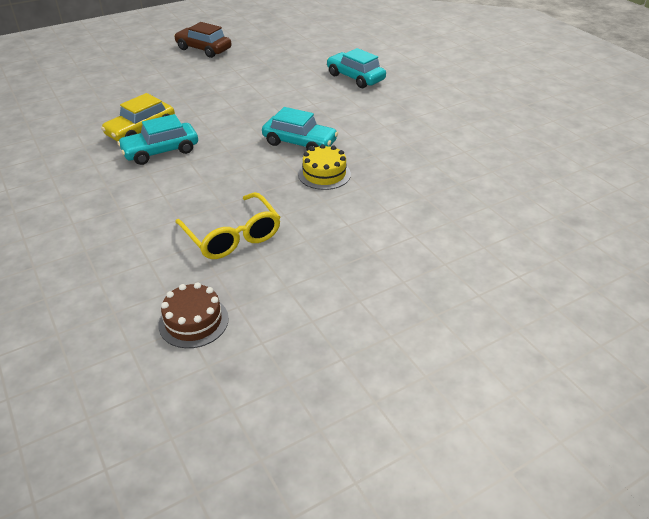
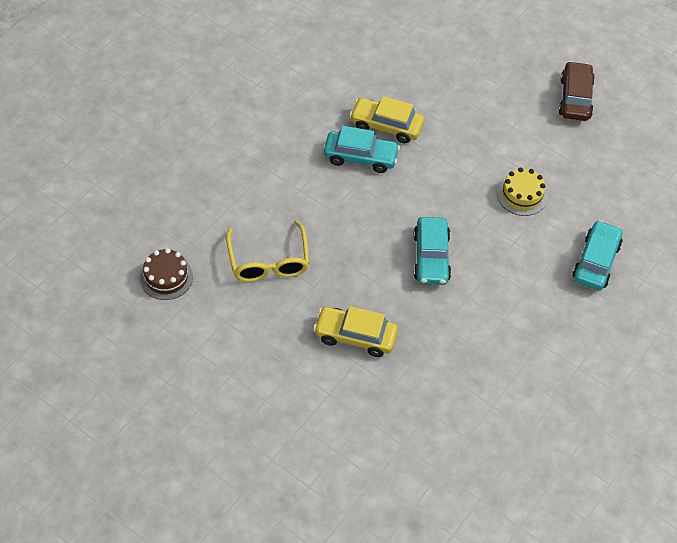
camera: 65 degrees right, 15 degrees up
(160, 151) = (360, 157): turquoise car -> turquoise car turned 150 degrees clockwise
(232, 236) = (268, 261): yellow glasses -> yellow glasses turned 45 degrees counterclockwise
(324, 174) = (388, 295): yellow cake -> yellow cake (522, 195)
(357, 203) = (355, 336): none -> yellow car

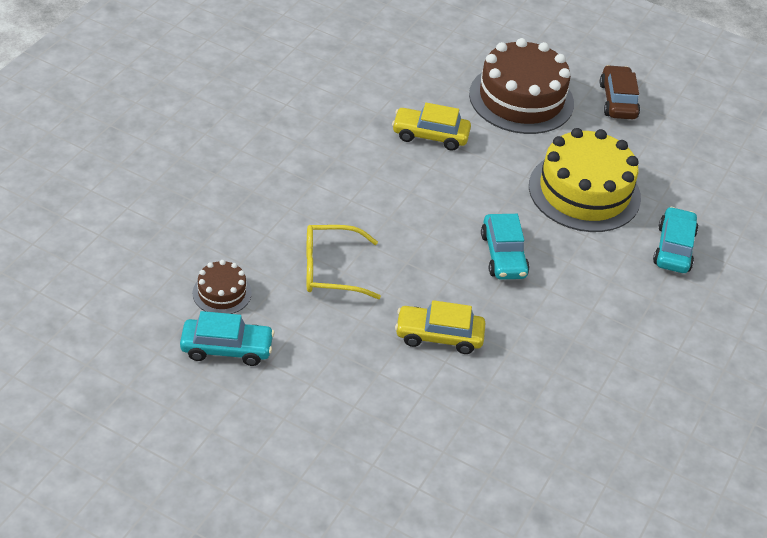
camera: 10 degrees left, 10 degrees down
(268, 261) = (331, 270): yellow glasses -> yellow glasses turned 105 degrees clockwise
(360, 157) = (409, 166): turquoise car -> turquoise car (227, 348)
(481, 91) = (521, 99): none -> brown cake
(522, 195) = (584, 192): yellow cake -> yellow cake, size x2.13

